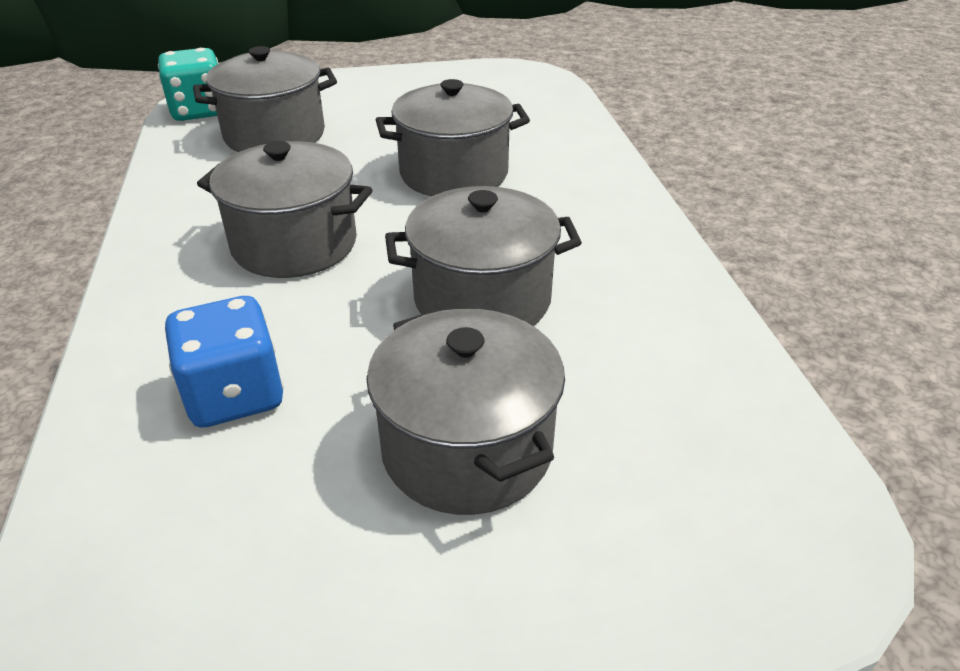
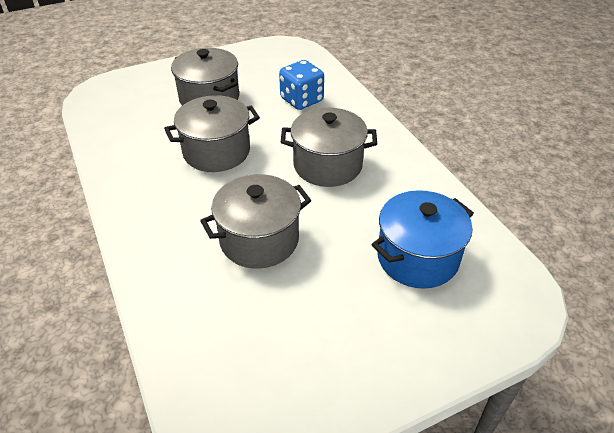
camera: 165 degrees right, 5 degrees up
(199, 111) = (508, 277): turquoise dice -> none
(274, 135) = (417, 258): grey pot -> blue pot

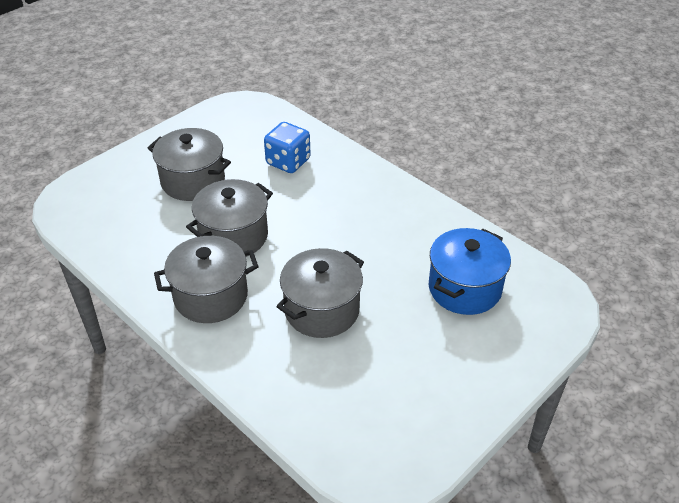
camera: 20 degrees left, 0 degrees up
(327, 165) = (347, 223): grey pot -> grey pot (211, 296)

